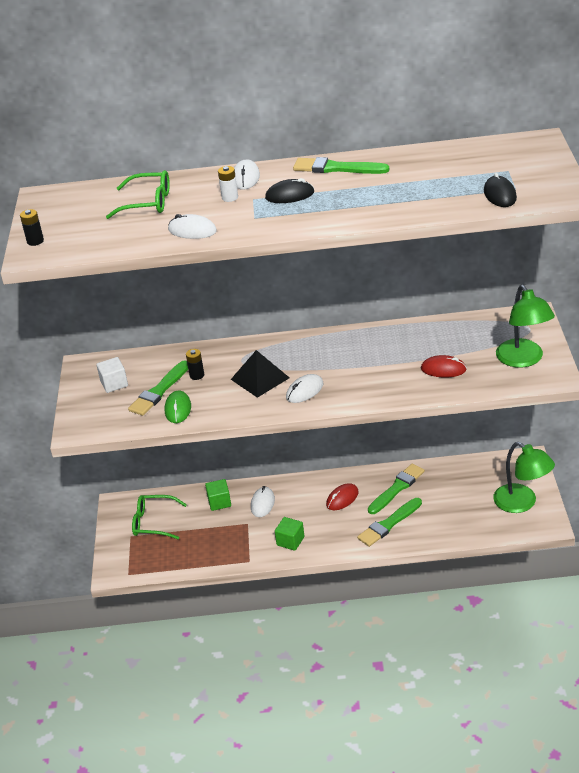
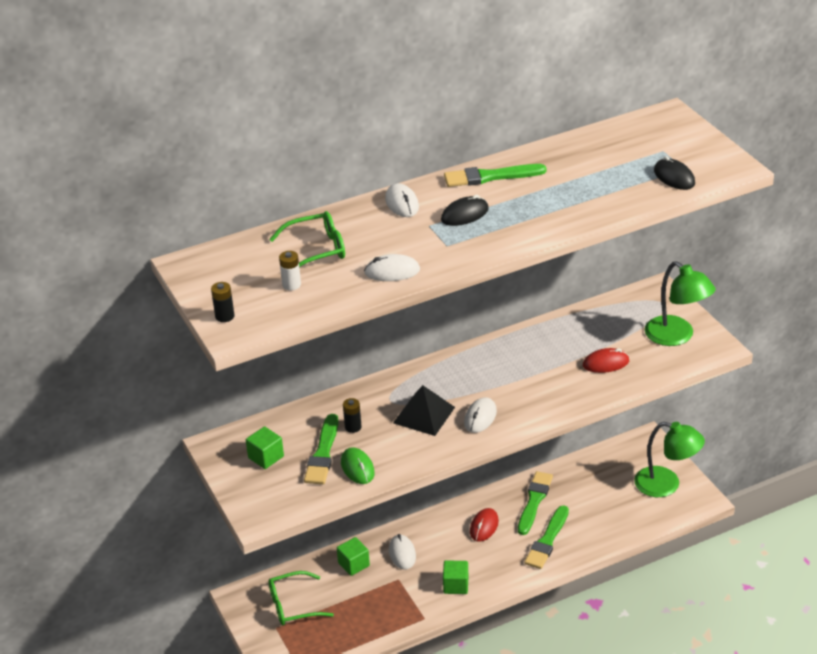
camera: 25 degrees left, 0 degrees up
(114, 384) = (266, 457): white cube -> green cube
(230, 197) = (403, 228): white battery -> white battery (291, 285)

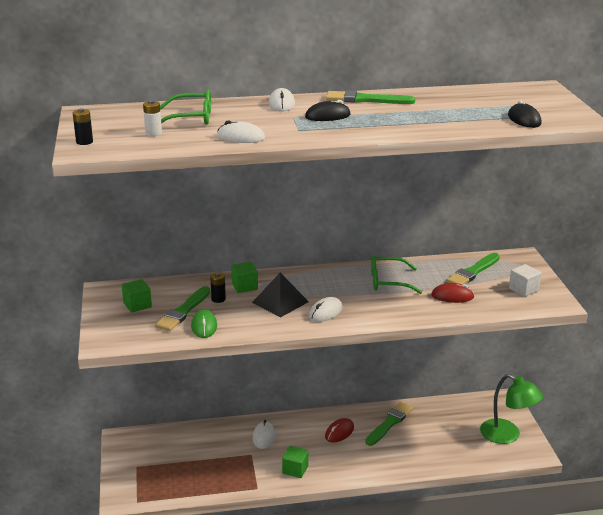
camera: 15 degrees right, 10 degrees down
(293, 605) = (158, 454): green glasses -> green glasses (388, 282)
(353, 564) = (221, 436): green cube -> green cube (244, 286)
(547, 540) = (387, 454): green brush -> green brush (473, 272)
(676, 336) = (523, 289): green lamp -> white cube

